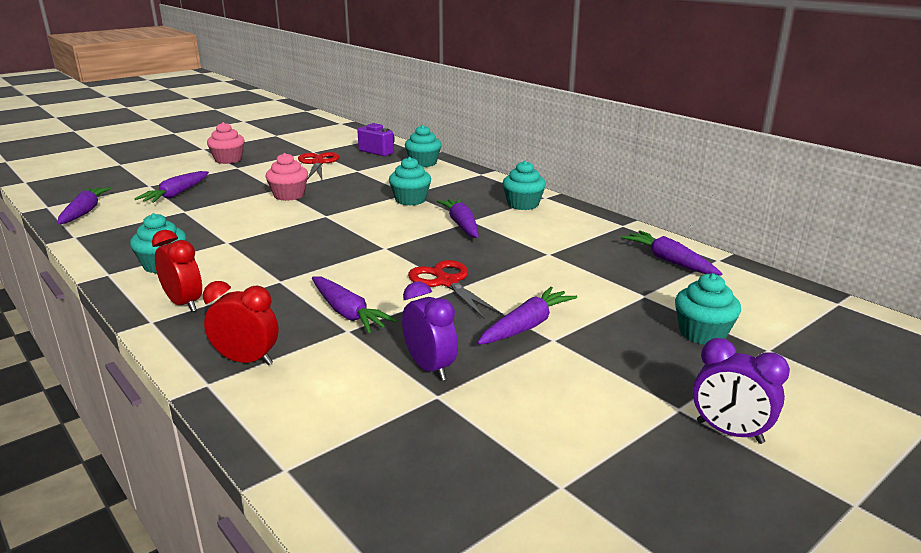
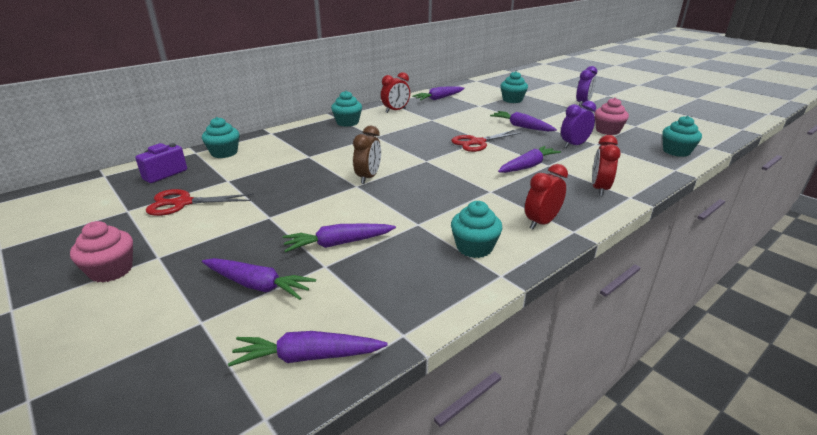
camera: 90 degrees left, 5 degrees up
(289, 195) = (293, 208): pink cupcake -> pink cupcake (607, 131)
(344, 220) = (368, 177): none -> brown clock
(410, 200) = (326, 155): turquoise cupcake -> turquoise cupcake (676, 151)
(461, 225) = (384, 139): purple carrot -> purple carrot (338, 244)
(585, 230) = (395, 110): none -> red clock

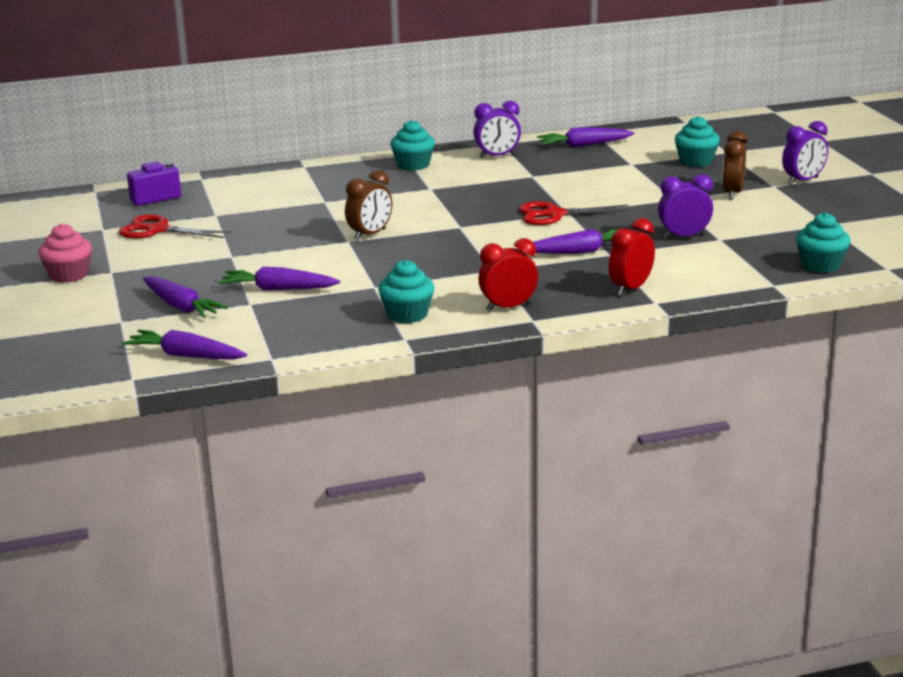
camera: 25 degrees right, 5 degrees down
(224, 153) = (232, 184): turquoise cupcake -> none
(395, 110) = (497, 156): red clock -> purple clock
(521, 126) = (647, 202): purple carrot -> none
(558, 115) = (732, 193): none -> brown clock
(607, 131) = (769, 225): pink cupcake -> none

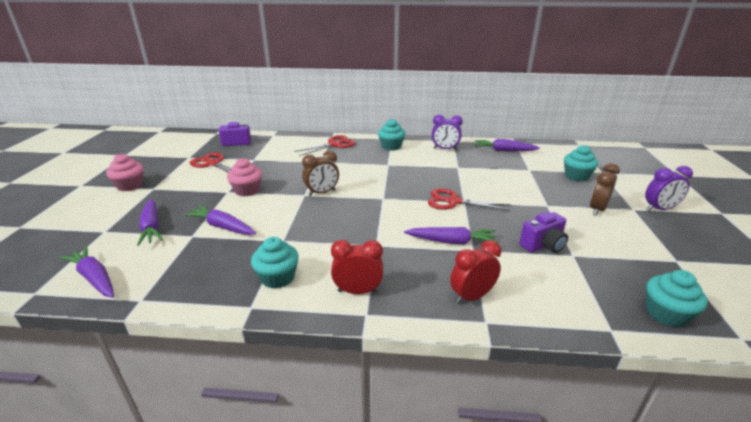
camera: 20 degrees right, 5 degrees up
(259, 250) = (247, 190): none -> pink cupcake
(321, 176) = (334, 144): none -> red scissors
(684, 236) = (543, 245): purple clock -> purple camera

